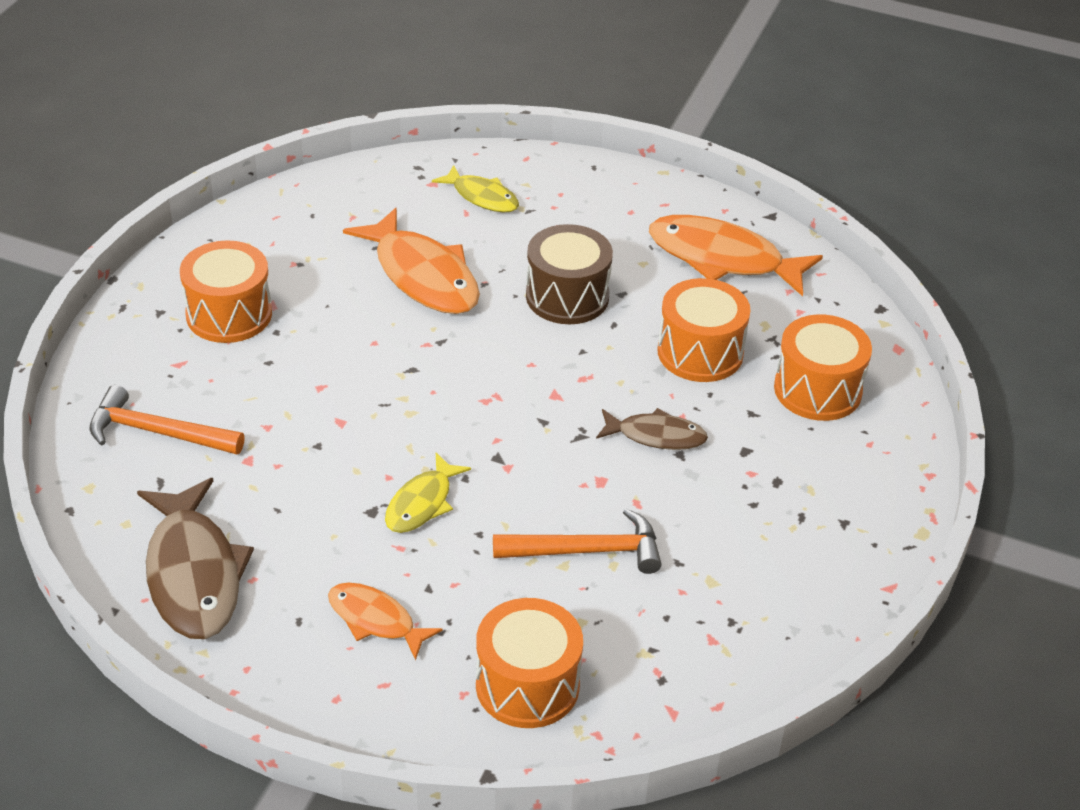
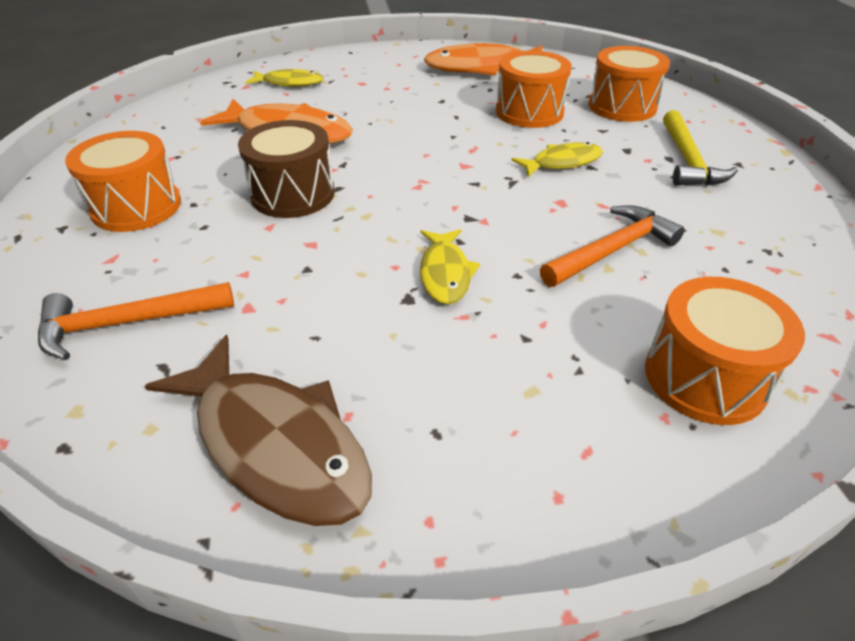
camera: 30 degrees left, 0 degrees up
(376, 620) = (511, 391): orange fish -> none
(567, 296) = (407, 112): brown drum -> brown drum (293, 194)
(656, 436) = (562, 162): brown fish -> yellow fish
(792, 493) = (687, 161): none -> yellow hammer

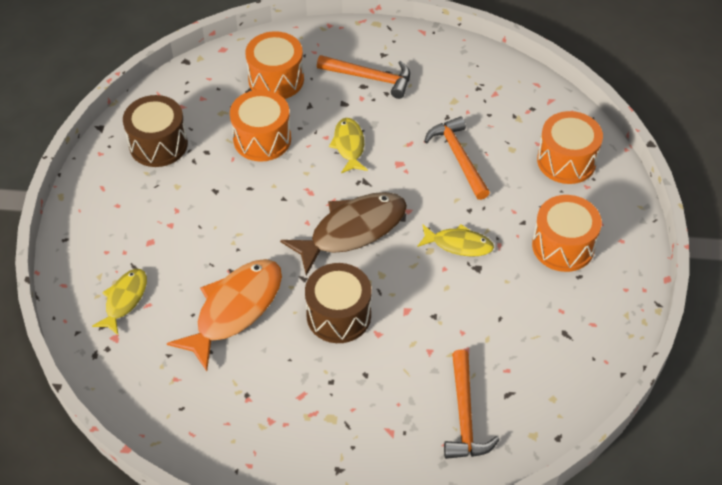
camera: 75 degrees left, 10 degrees up
(136, 207) = (323, 420): orange drum -> orange drum (563, 246)
(275, 443) = (573, 343): brown fish -> brown fish (352, 230)
(482, 68) = (158, 144): orange fish -> brown drum
(687, 161) = (370, 78): yellow hammer -> orange hammer

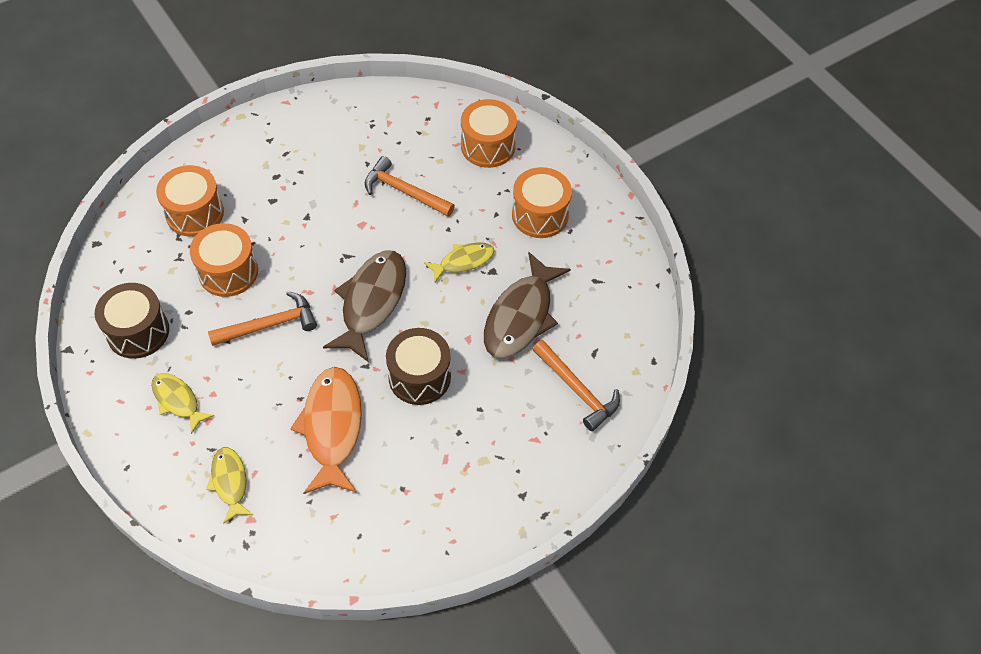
camera: 40 degrees left, 5 degrees up
(349, 145) = (308, 233): yellow fish -> yellow fish (178, 401)
(370, 78) = (276, 166): orange hammer -> orange hammer (270, 324)
(469, 321) = (521, 316): none -> brown fish

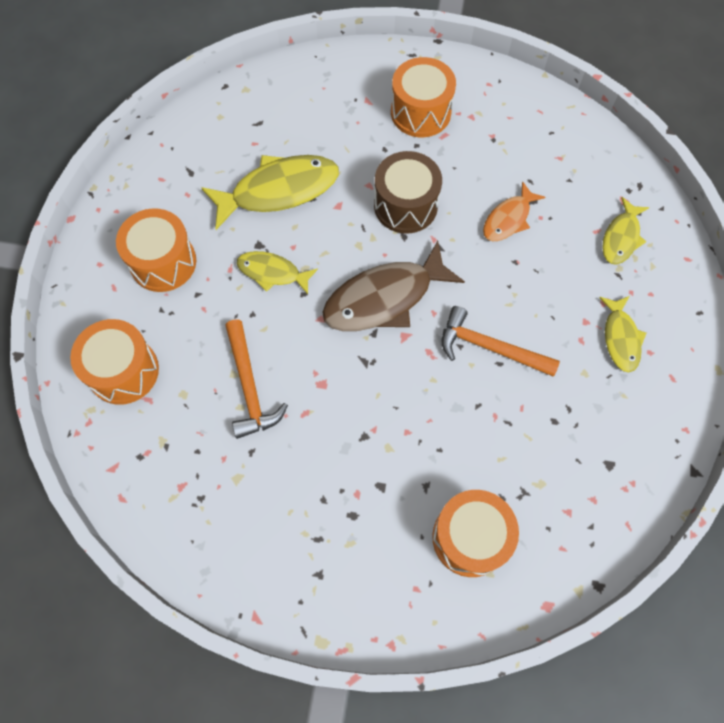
camera: 135 degrees left, 10 degrees up
(138, 332) = (615, 437): brown drum -> none
(228, 272) = (486, 435): orange drum -> orange drum (420, 112)
(332, 428) = (508, 219): orange fish -> orange fish, size x0.57
(521, 316) = (278, 191): brown fish -> yellow fish
(577, 390) = (301, 108): orange hammer -> none

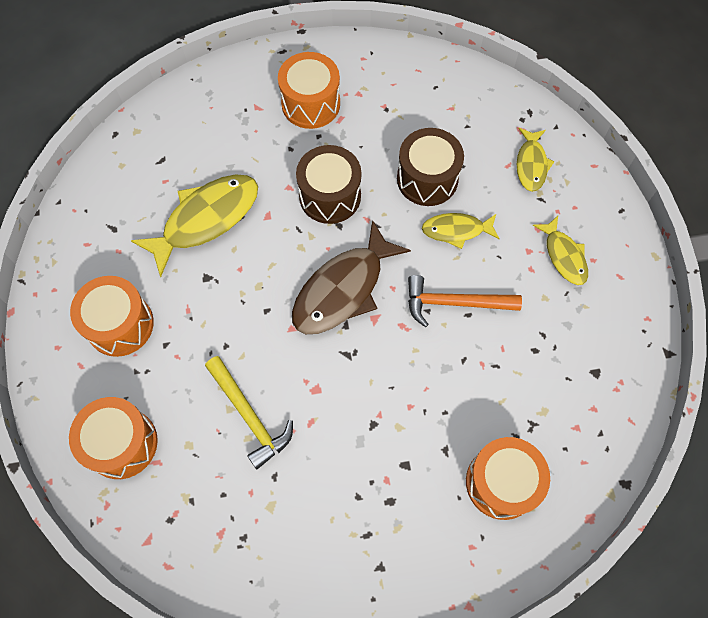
camera: 20 degrees left, 0 degrees up
(249, 387) = (250, 416): orange hammer -> yellow hammer
(272, 273) = (230, 300): yellow fish -> yellow fish (456, 230)
(508, 219) = (427, 179): orange fish -> brown drum

